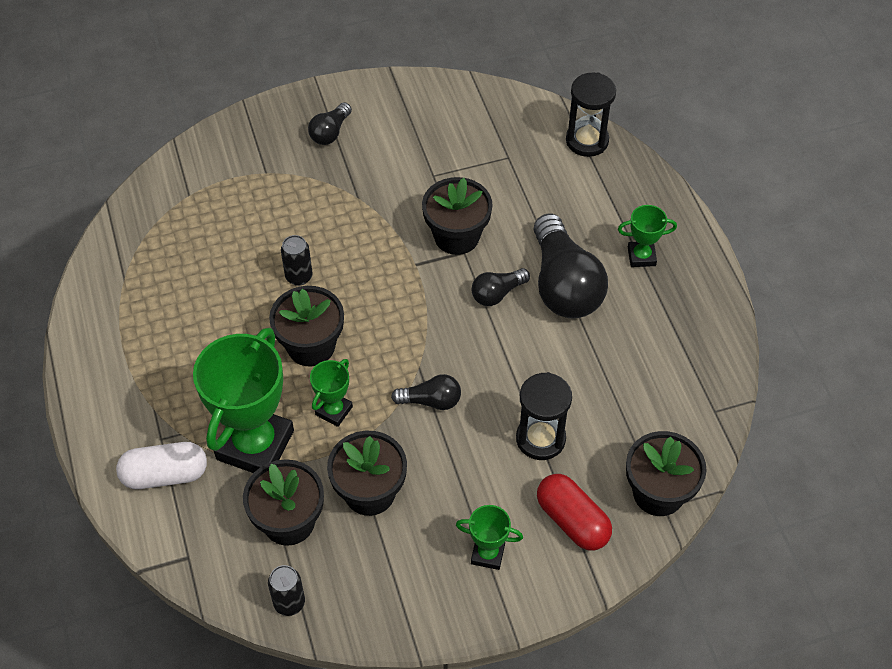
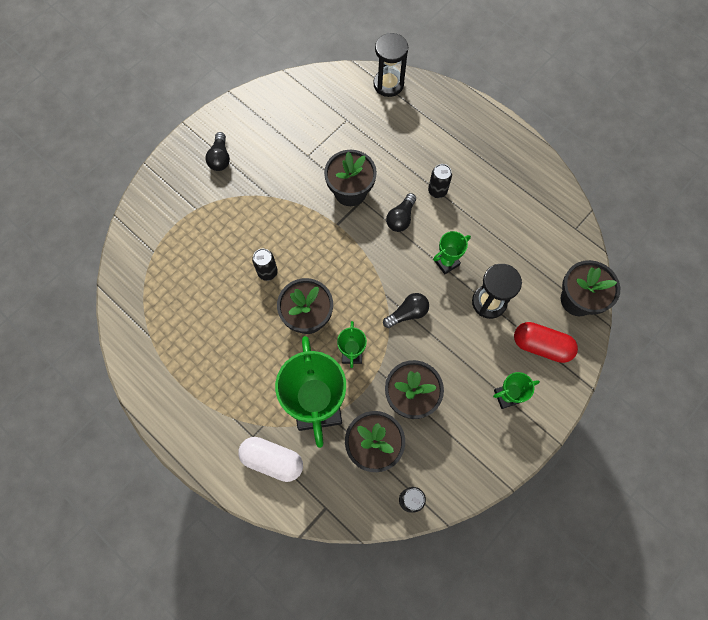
camera: 30 degrees left, 15 degrees up
(165, 475) = (272, 460): white capsule -> white capsule turned 60 degrees clockwise
(564, 285) = (437, 191): black light bulb -> black can
(641, 256) = (471, 148): green trophy -> green trophy (446, 262)

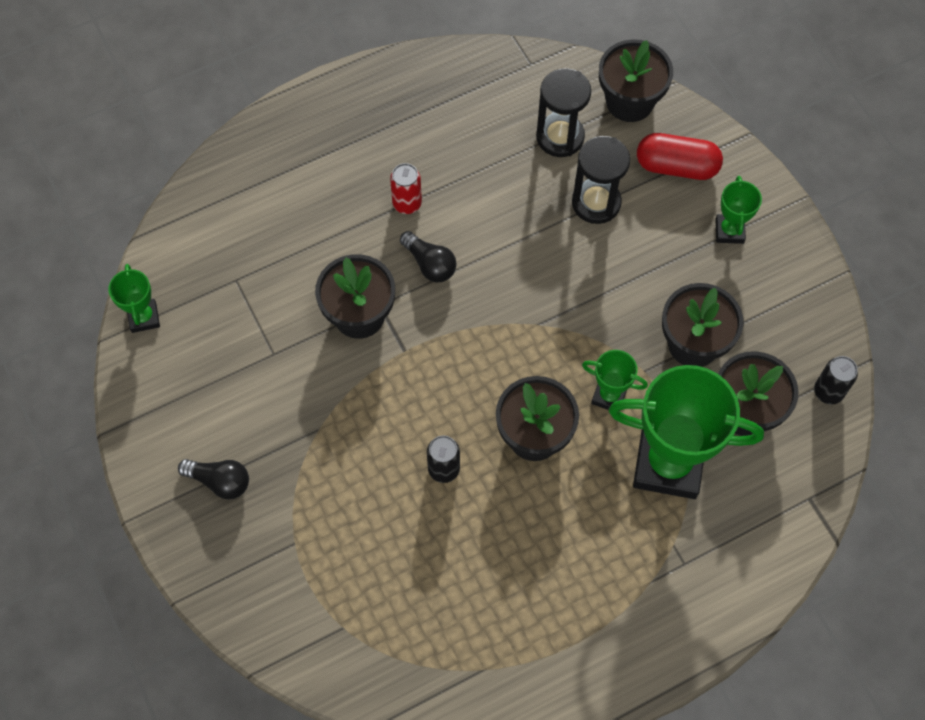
camera: 70 degrees left, 5 degrees down
(272, 460) = (726, 546): white capsule -> none
(388, 84) = (201, 203): black hourglass -> black hourglass (560, 137)
(407, 313) = (576, 306): black light bulb -> none
(437, 191) = (407, 203): black can -> red can
(446, 262) = (520, 232): green trophy -> green trophy (144, 317)
(541, 346) = (676, 167): red capsule -> red capsule turned 60 degrees clockwise

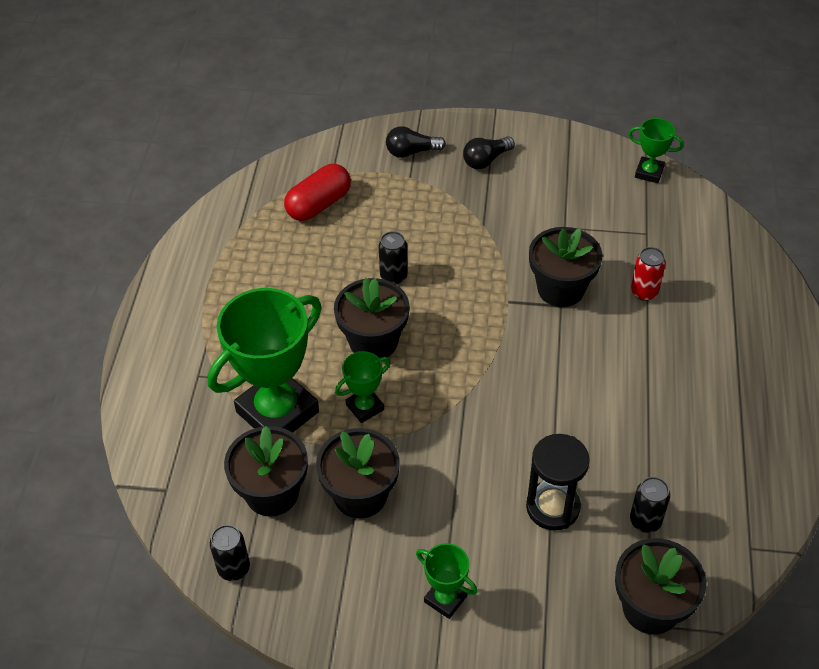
camera: 125 degrees right, 15 degrees down
(407, 203) = (646, 369): red can -> red can (644, 292)
(430, 264) = (575, 354): black light bulb -> black light bulb (411, 152)
(560, 137) = (645, 521): black hourglass -> black can
(676, 167) = (547, 600): red capsule -> red capsule (319, 204)

